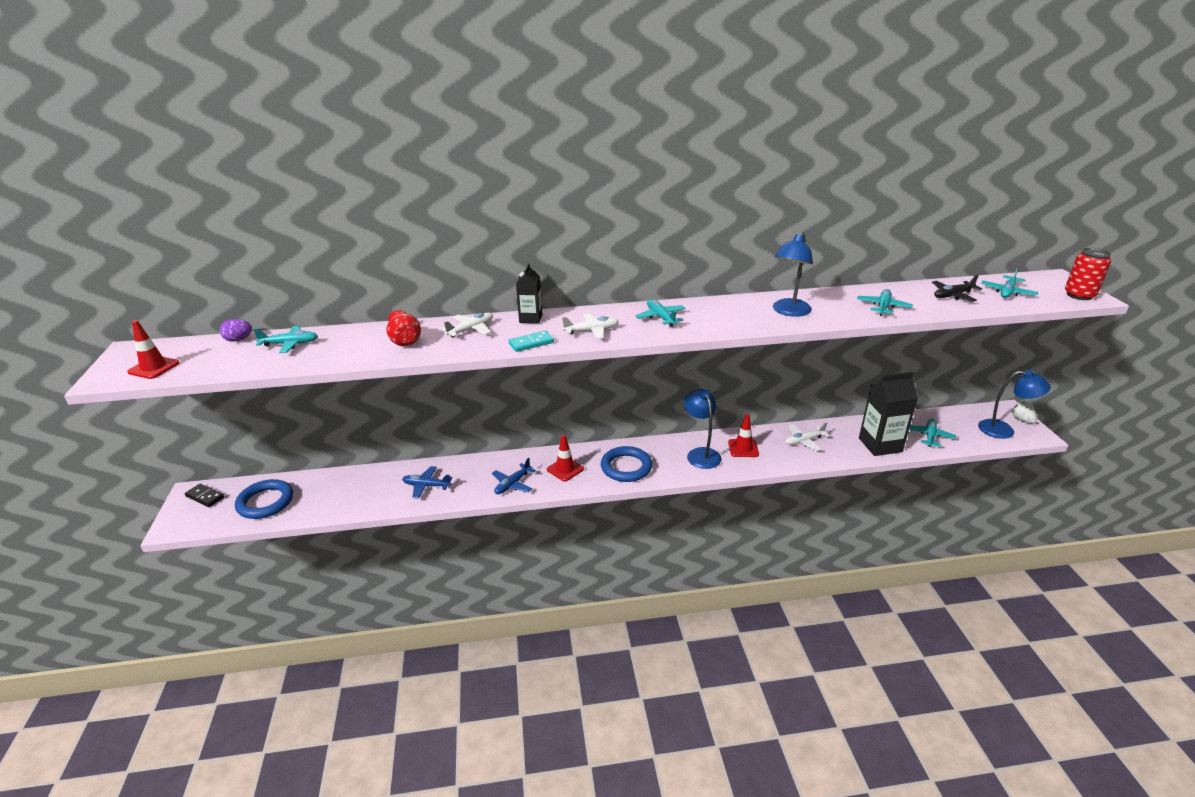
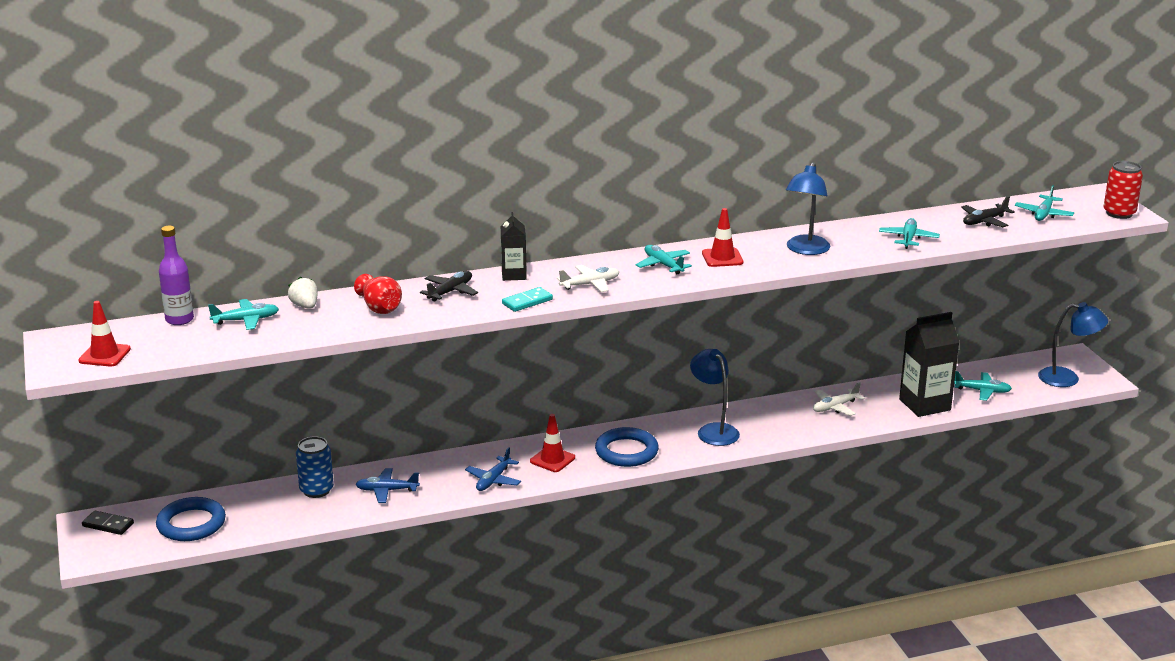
camera: 10 degrees left, 5 degrees down
(238, 340) = (179, 319): purple egg -> purple bottle
(373, 480) = (316, 490): none -> blue can
(471, 330) = (450, 292): white plane -> black plane
(743, 448) = (763, 420): red traffic cone -> red traffic cone (722, 258)
(929, 436) = (982, 391): turquoise plane -> turquoise plane turned 90 degrees clockwise
(1022, 420) = (1089, 365): white strawberry -> white strawberry (305, 306)

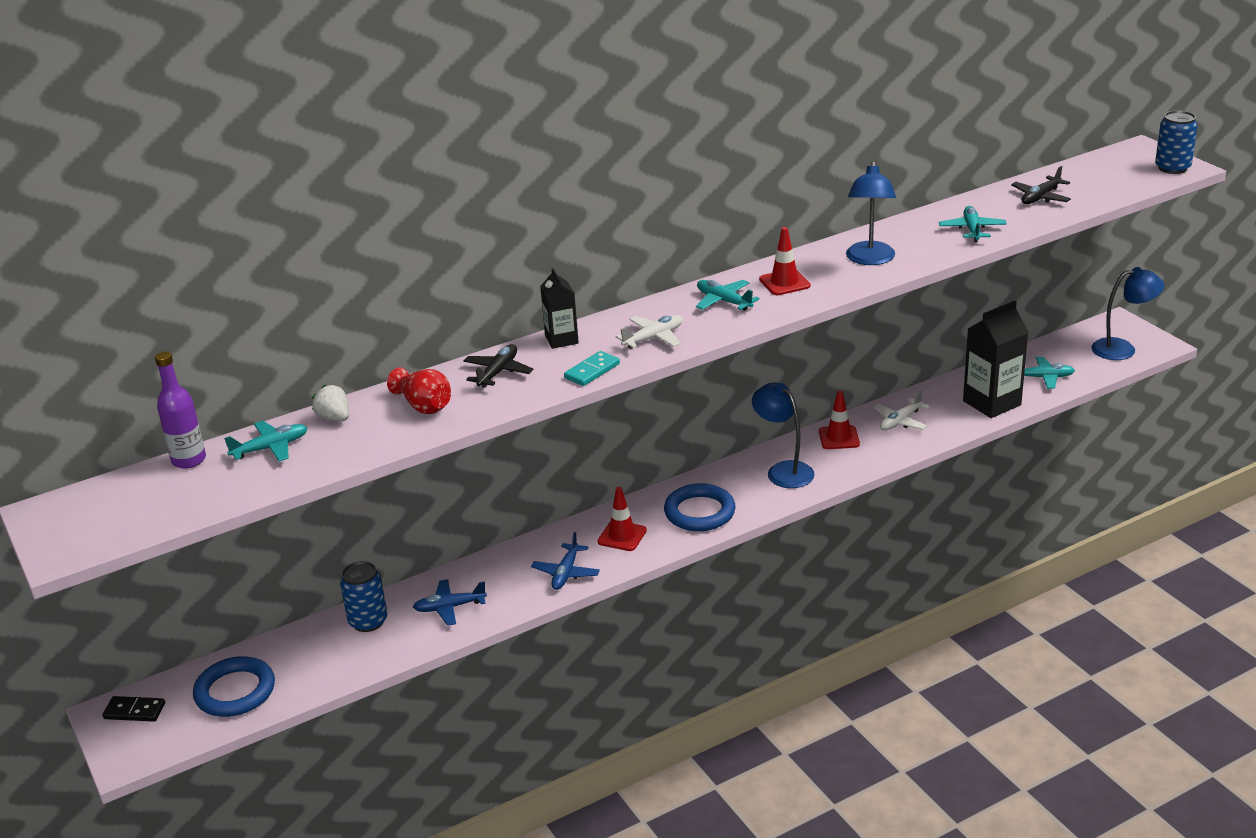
camera: 10 degrees left, 5 degrees up
(104, 355) = (114, 523): red traffic cone -> red traffic cone (839, 438)
(1043, 214) = (1097, 180): turquoise plane -> none
(1119, 213) = (1172, 168): red can -> blue can

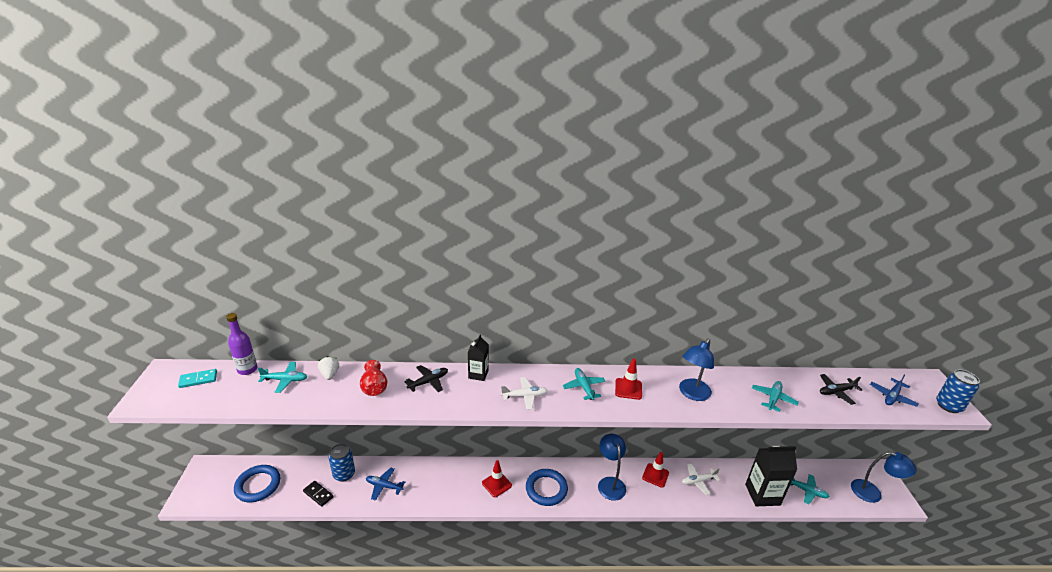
camera: 25 degrees right, 0 degrees up
(134, 711) = (213, 473): black domino -> black domino (318, 494)
(566, 573) = (452, 494): blue plane -> blue plane (892, 397)
(592, 371) = (473, 404): turquoise domino -> turquoise domino (198, 379)

